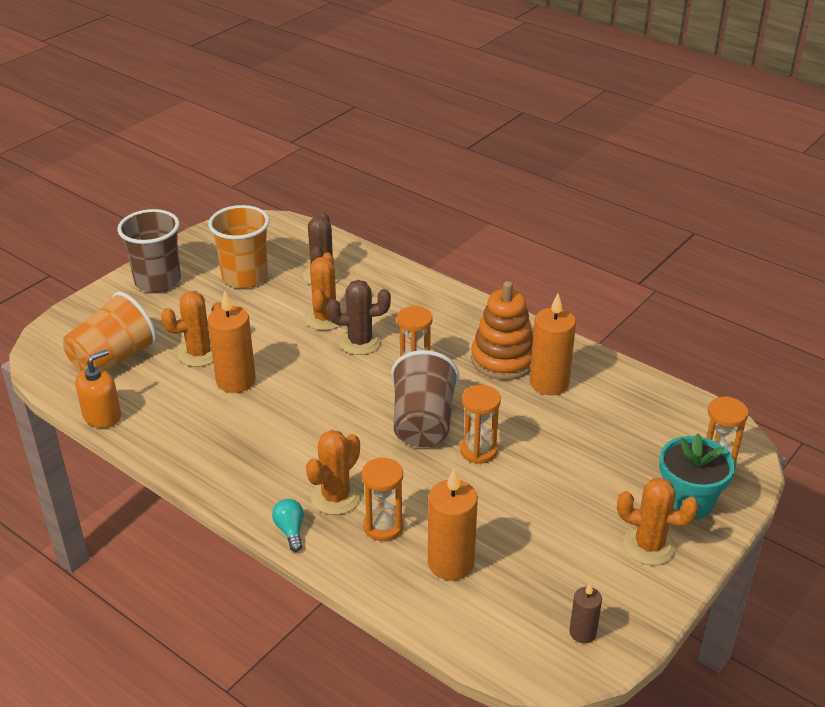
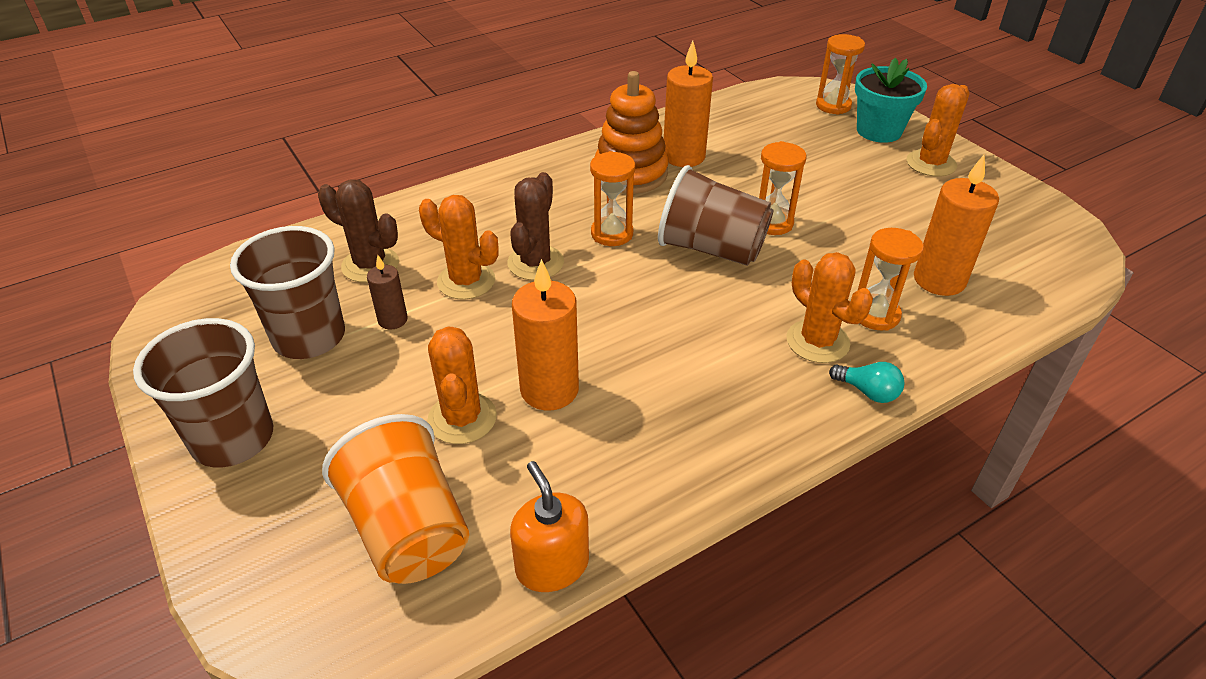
camera: 70 degrees left, 5 degrees up
(245, 277) = (309, 337): orange cup -> brown cup
(290, 530) = (868, 392): turquoise light bulb -> turquoise light bulb turned 150 degrees counterclockwise
(582, 632) = (1037, 225): brown candle -> brown candle (393, 320)

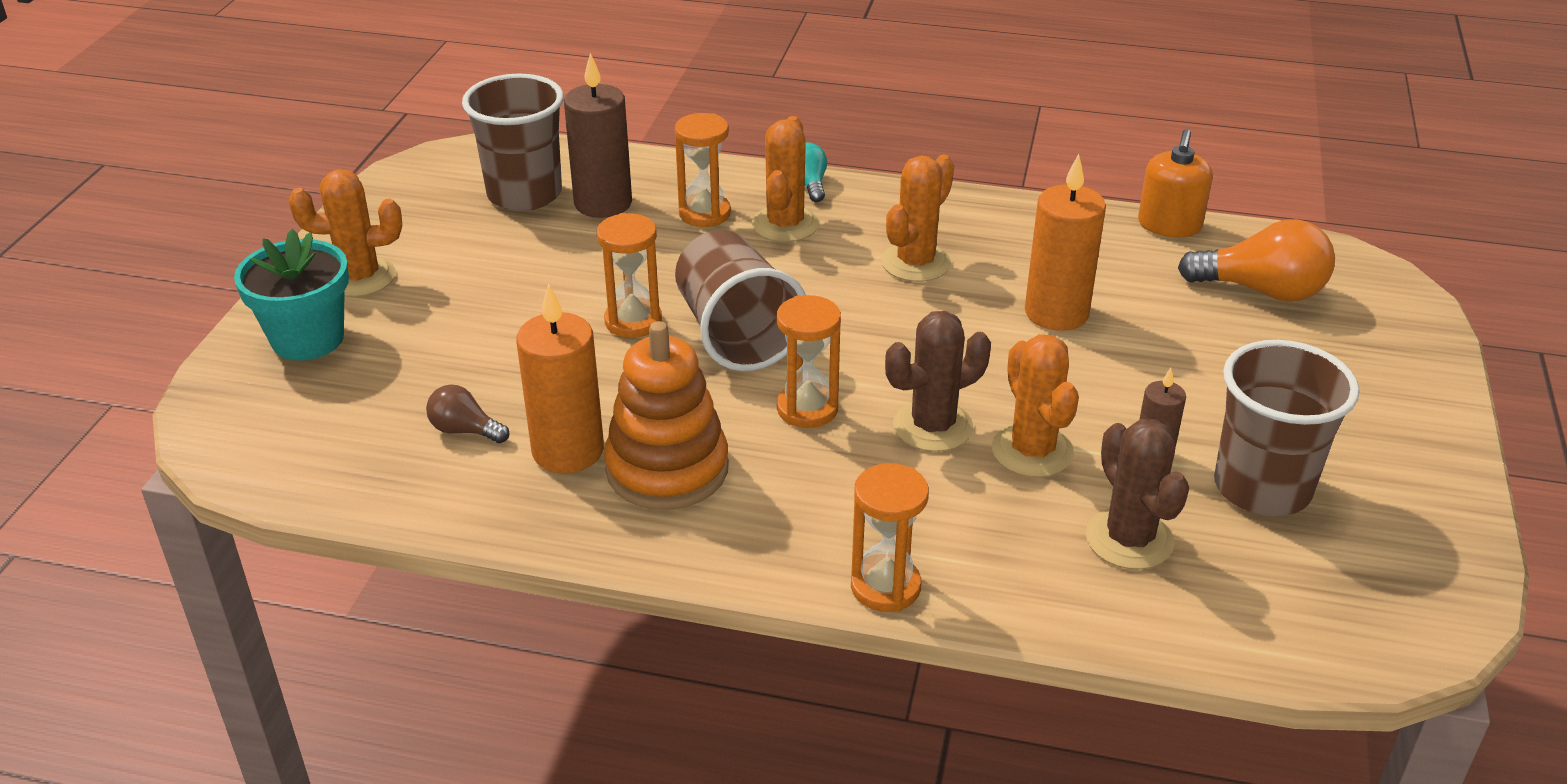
camera: 135 degrees left, 5 degrees down
(233, 439) = (1391, 429): brown cup -> brown cup (524, 194)
(408, 529) = (1262, 291): orange cup -> orange light bulb
(462, 418) = (1156, 333): orange cactus -> orange cactus (915, 263)
(738, 140) = (465, 430): none -> brown light bulb
(833, 106) = (264, 401): orange hourglass -> orange hourglass (885, 587)
(939, 280) = (603, 203): orange candle -> brown candle

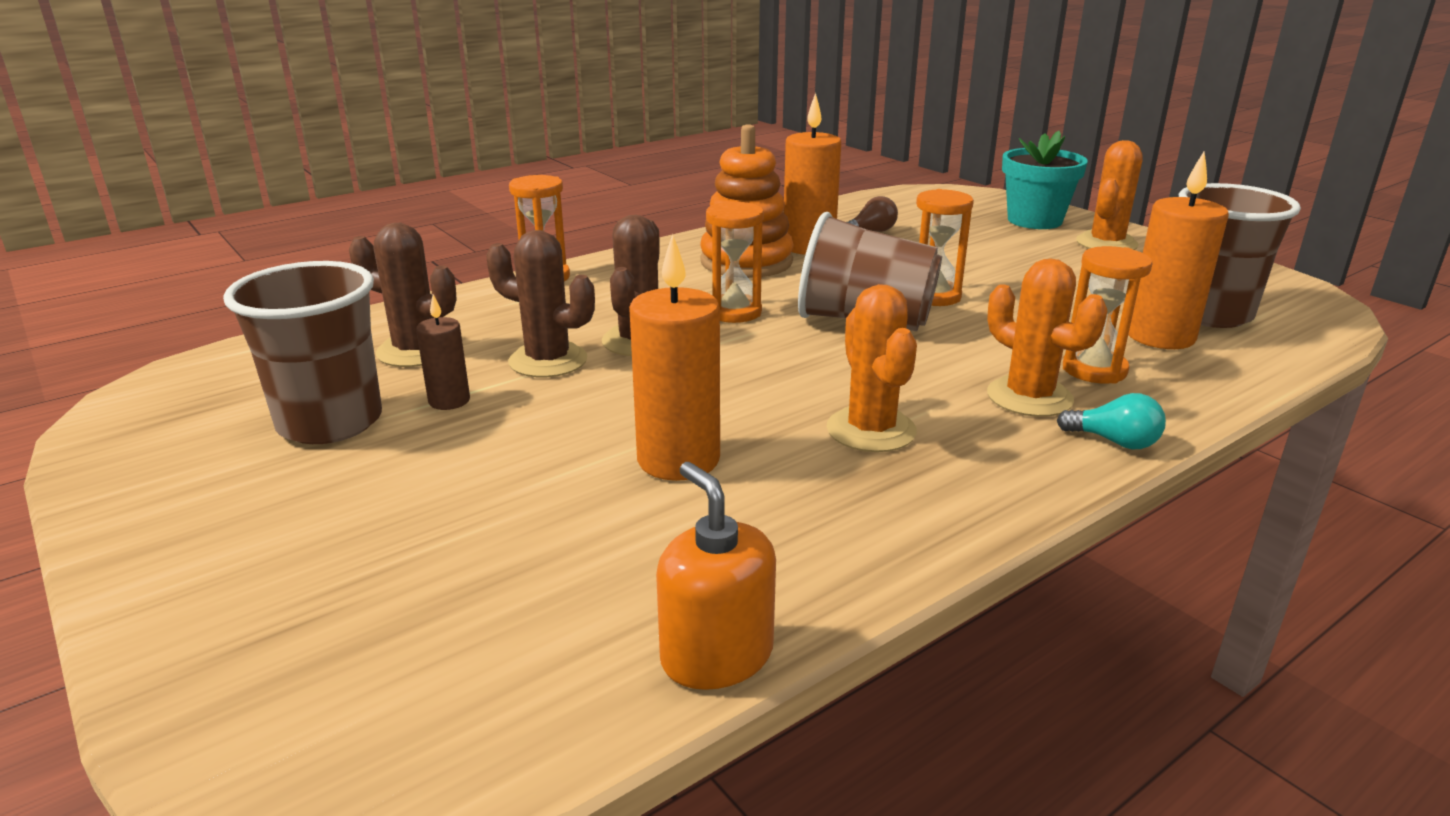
camera: 130 degrees right, 10 degrees down
(603, 203) = (1160, 337): brown candle -> orange candle
(1032, 451) = (548, 361): orange cactus -> brown cactus
(1262, 291) = (485, 625): orange light bulb -> none

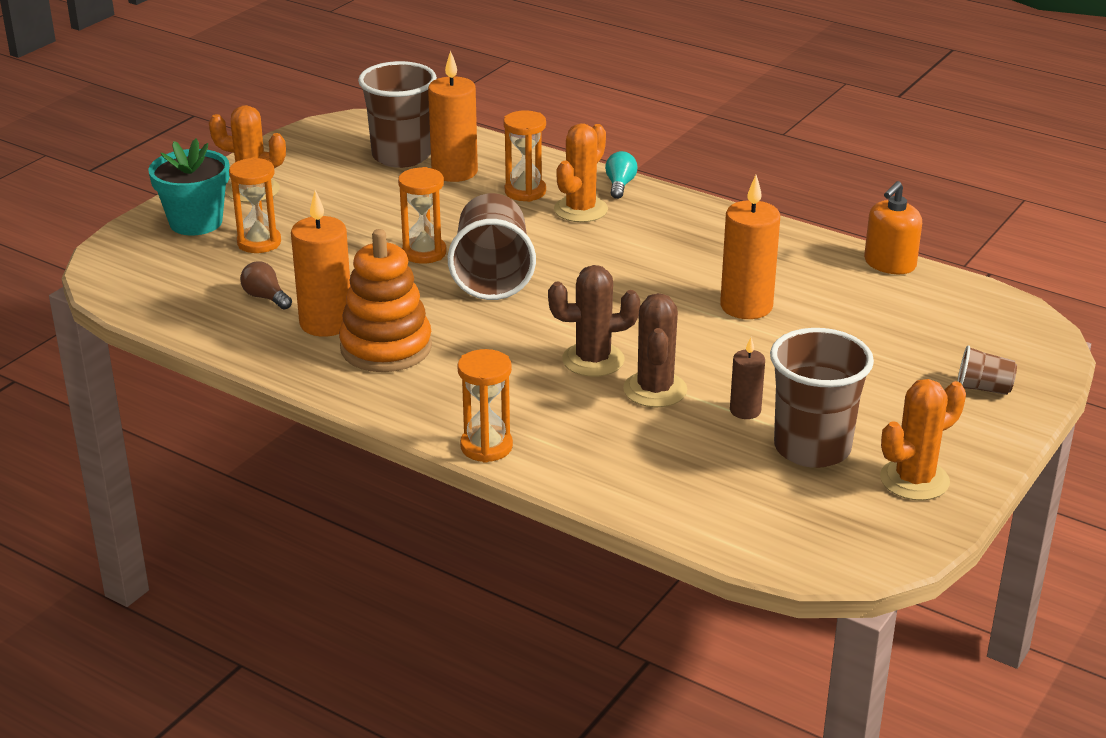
camera: 110 degrees left, 5 degrees up
(253, 612) = (983, 388): none -> brown cup
(416, 351) = (683, 457): brown cactus -> none
(734, 312) = (510, 331): orange hourglass -> orange hourglass (259, 243)
(871, 430) = (662, 253): orange cactus -> orange cactus (914, 480)

